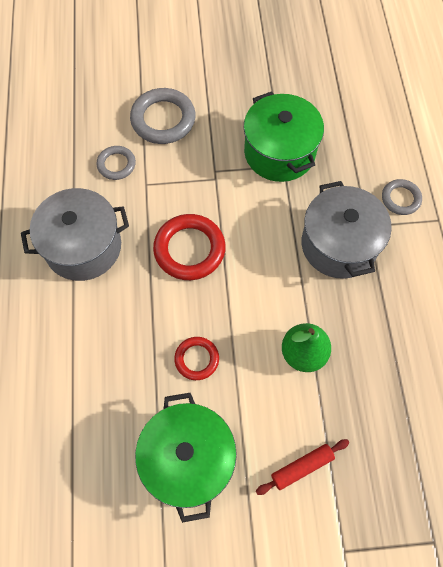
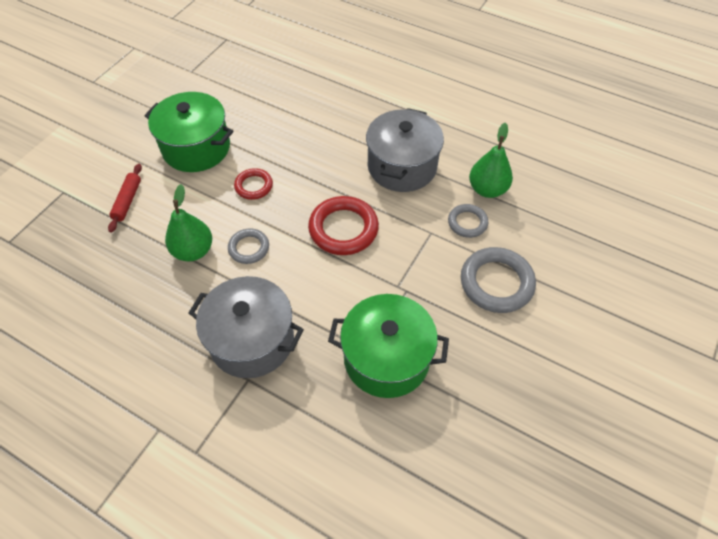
camera: 125 degrees right, 10 degrees down
(68, 168) = (487, 189): none -> green pear
(400, 199) = (247, 434): grey ring -> grey ring (249, 248)

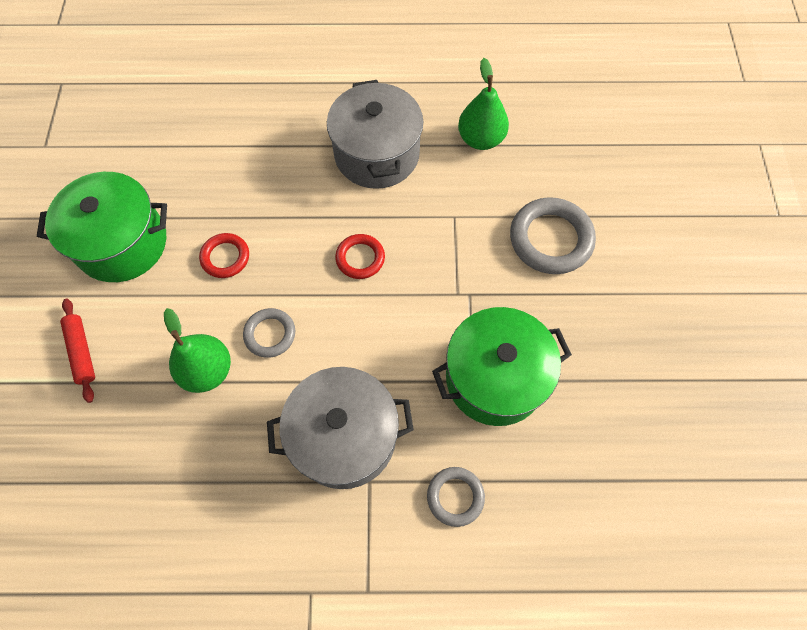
camera: 30 degrees left, 10 degrees up
(343, 229) = (360, 258): red ring -> red ring, size x0.58
(467, 223) = (483, 187): grey ring -> grey ring (455, 497)

